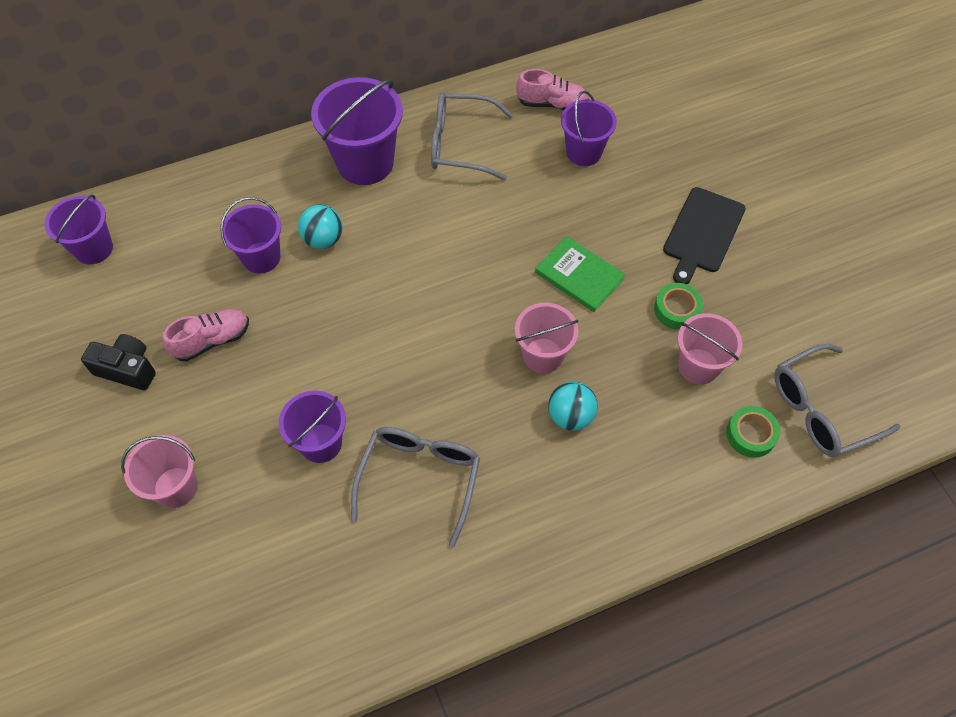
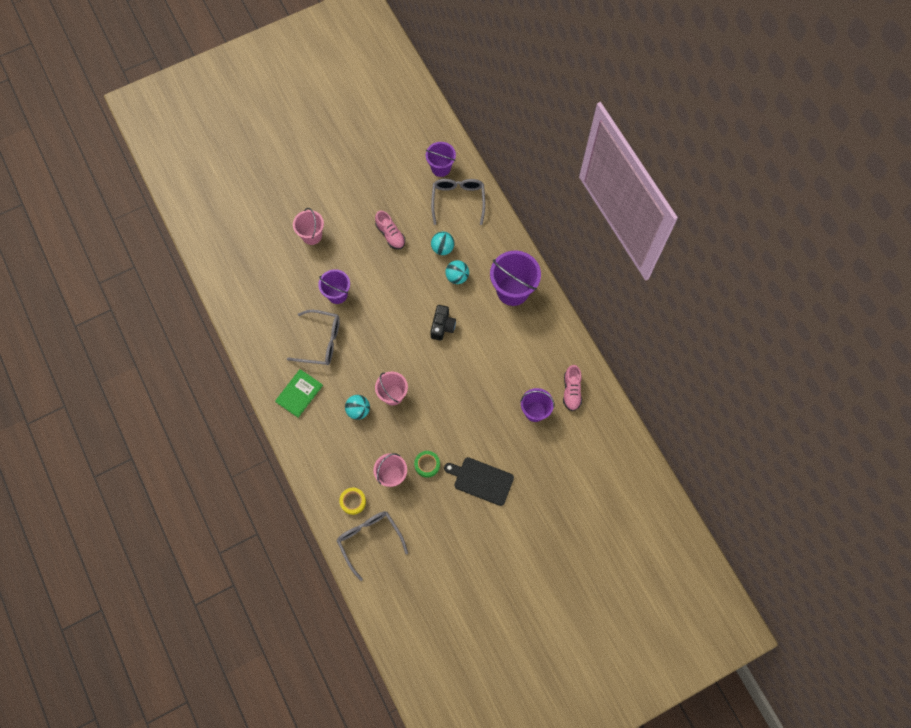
camera: 85 degrees right, 10 degrees up
(127, 369) = (372, 200): black camera -> black camera (442, 326)
(261, 257) = (442, 248): purple bucket -> turquoise ball
(461, 144) = (532, 341): grey glasses -> grey glasses (458, 200)
(579, 275) = (445, 412): green book -> green book (299, 393)
(750, 434) = (353, 501): green tape -> yellow tape

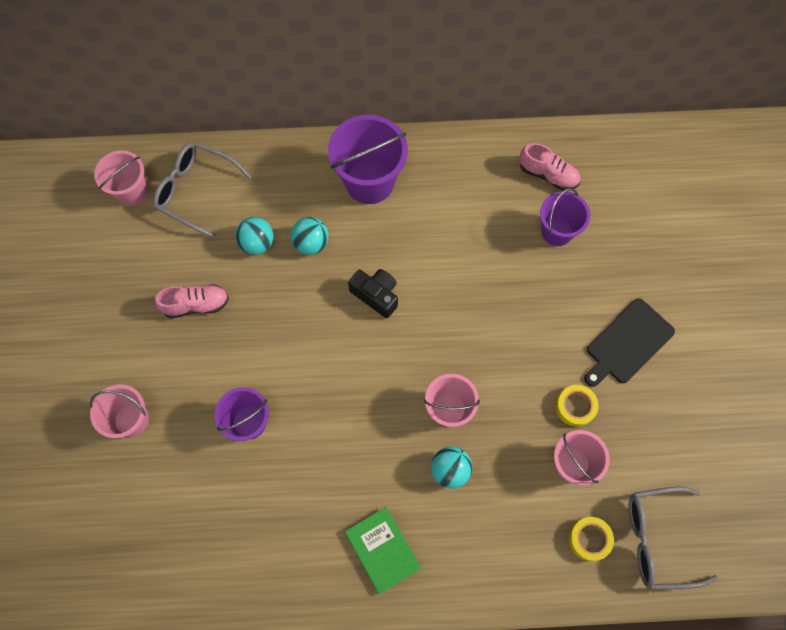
camera: 65 degrees left, 0 degrees up
(320, 341) = (313, 480): grey glasses -> none
(427, 465) = (575, 407): green tape -> yellow tape
(441, 168) = (131, 191): purple bucket -> pink bucket

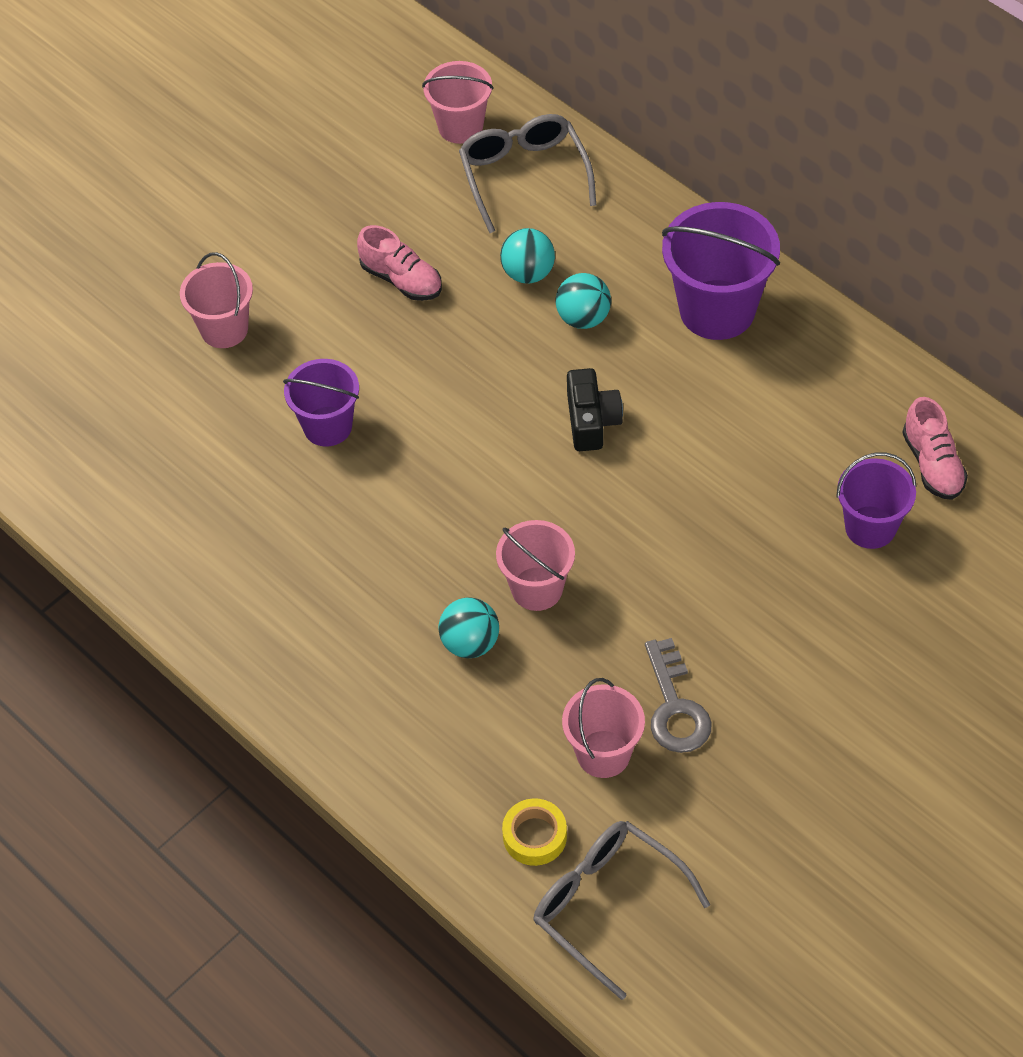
camera: 50 degrees right, 15 degrees down
(382, 550) = (318, 650): green book -> none
(575, 407) = (675, 707): yellow tape -> grey key
(627, 343) = (812, 701): black cutting board -> none

